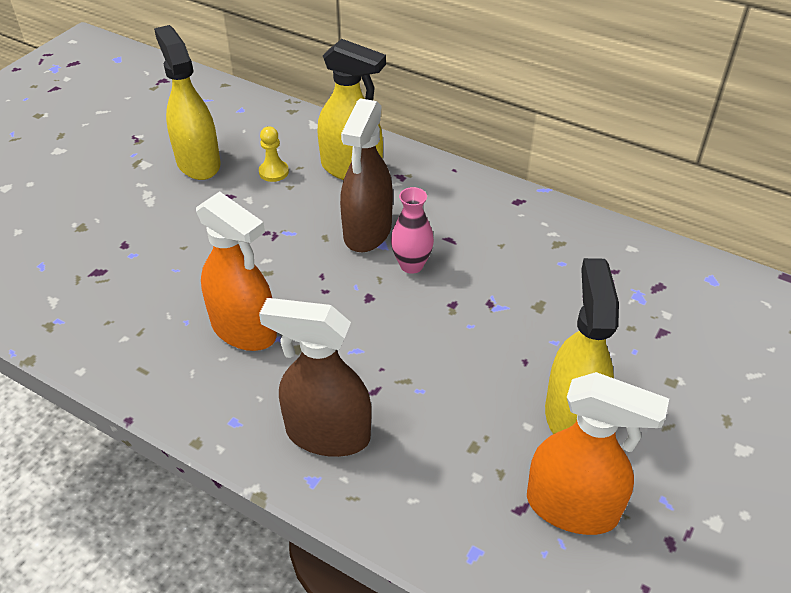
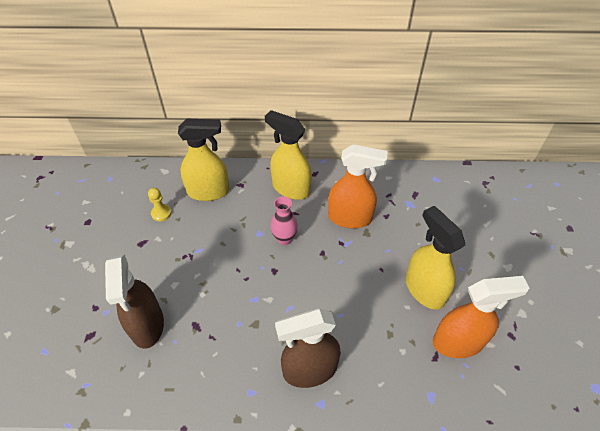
camera: 30 degrees left, 5 degrees up
(198, 162) = (106, 227): yellow spray bottle -> yellow spray bottle (290, 188)
(244, 330) = (215, 328): orange spray bottle -> orange spray bottle (350, 218)
(367, 232) = (245, 229): brown spray bottle -> brown spray bottle (147, 325)

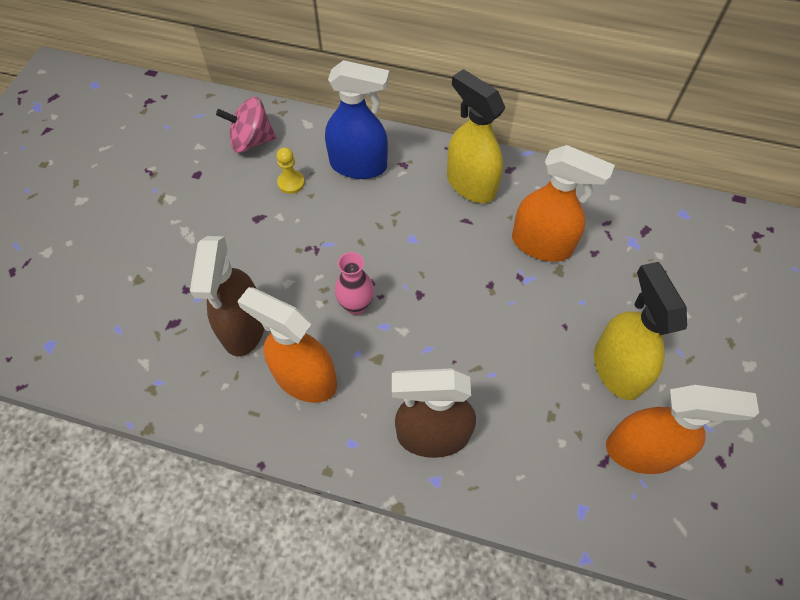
camera: 15 degrees right, 10 degrees up
(125, 190) = (251, 141): none -> pink spinning top
(203, 352) = (304, 378): none -> orange spray bottle
(208, 191) = (359, 165): yellow spray bottle -> blue spray bottle
(284, 239) = (444, 254): pink vase -> pink vase (356, 305)

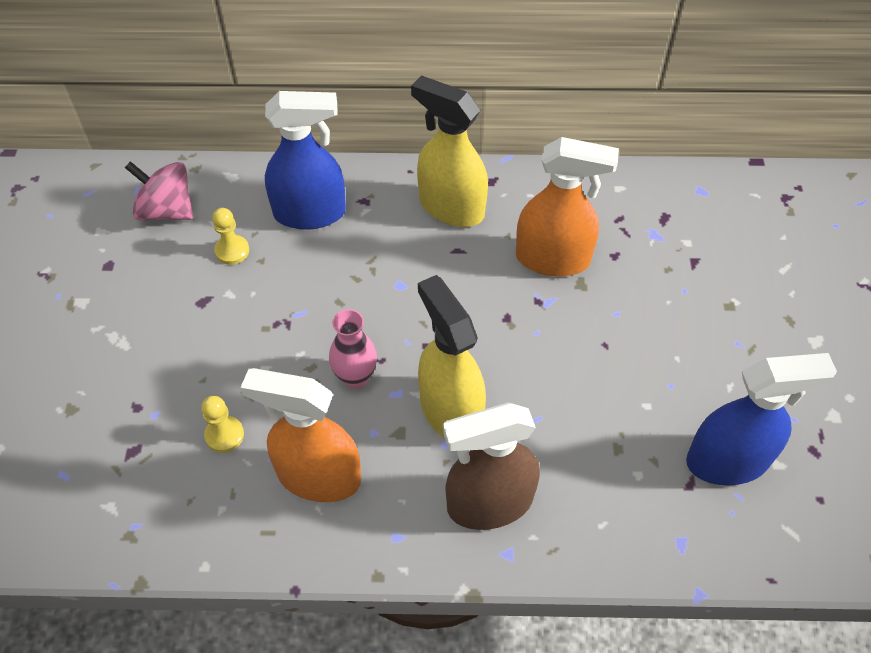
camera: 15 degrees left, 5 degrees down
(243, 327) = (224, 435): brown spray bottle -> yellow pawn
(251, 141) = (167, 210): pink spinning top -> pink spinning top turned 45 degrees clockwise
(617, 368) = (675, 378): yellow spray bottle -> yellow spray bottle (450, 410)
(642, 450) = (728, 461): orange spray bottle -> blue spray bottle

